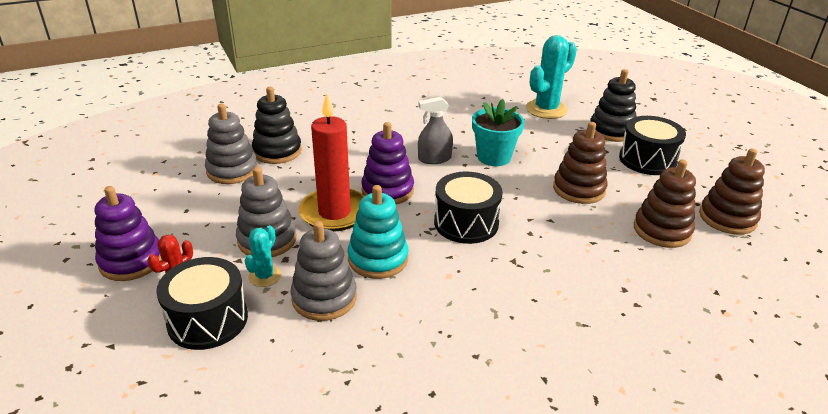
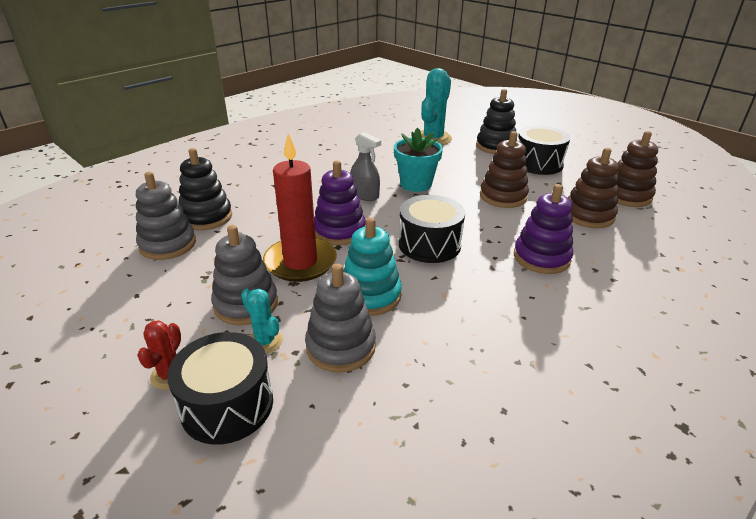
camera: 20 degrees left, 0 degrees up
(131, 261) = (98, 365): purple stacking toy -> purple stacking toy (541, 257)
(264, 276) = (265, 341): turquoise cactus -> turquoise cactus turned 45 degrees counterclockwise
(434, 159) = (365, 195): grey spray bottle -> grey spray bottle turned 105 degrees counterclockwise

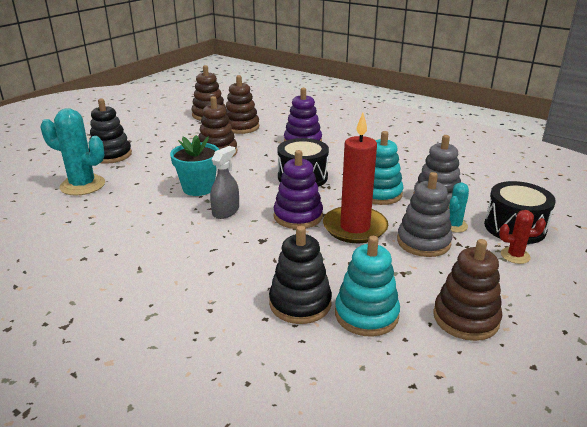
camera: 100 degrees left, 5 degrees down
(115, 296) = (465, 318): none -> brown stacking toy
(168, 244) = (366, 314): grey stacking toy -> turquoise stacking toy
(538, 163) = (152, 139): black drum -> none

